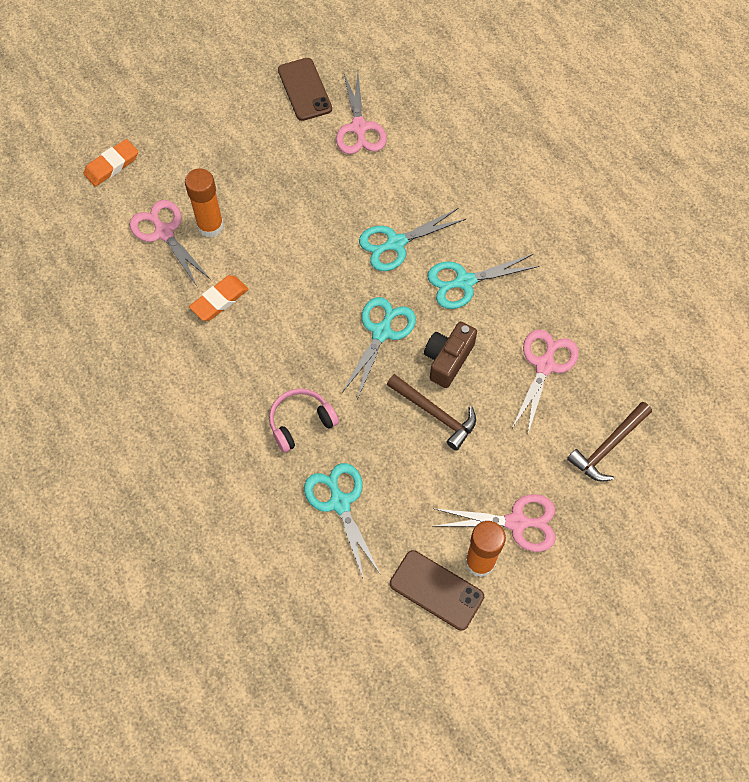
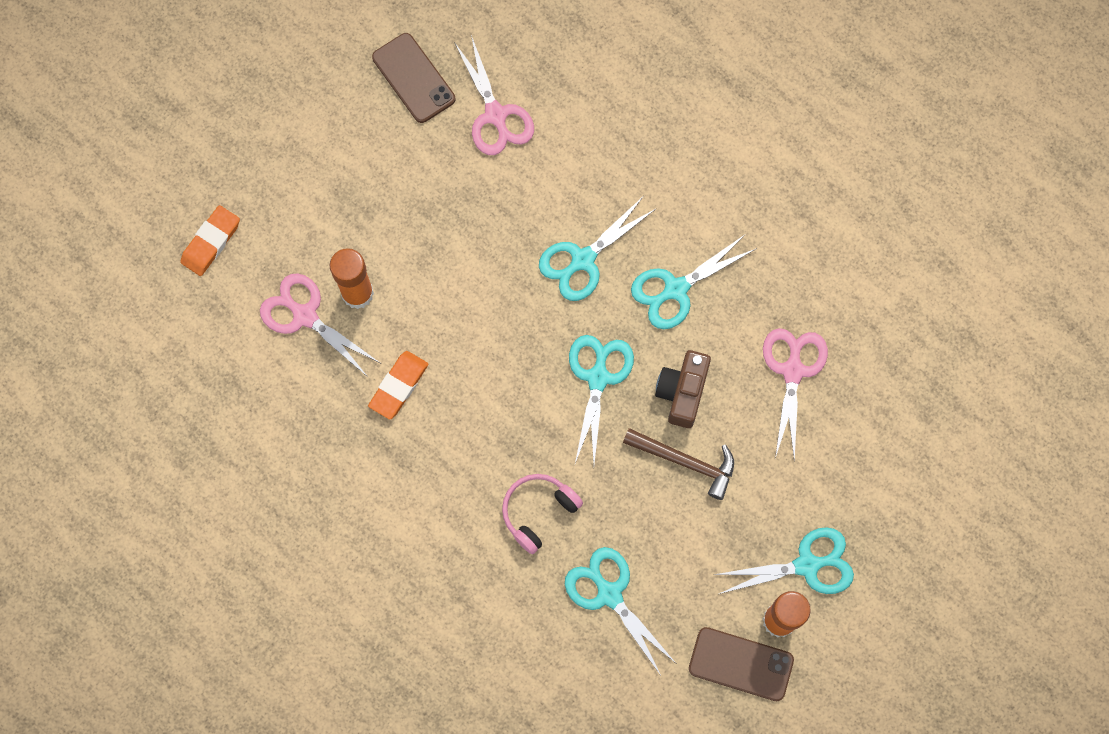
camera: 15 degrees left, 10 degrees up
(517, 522) = (807, 565): pink scissors -> turquoise scissors
(608, 446) = (885, 450): brown hammer -> none

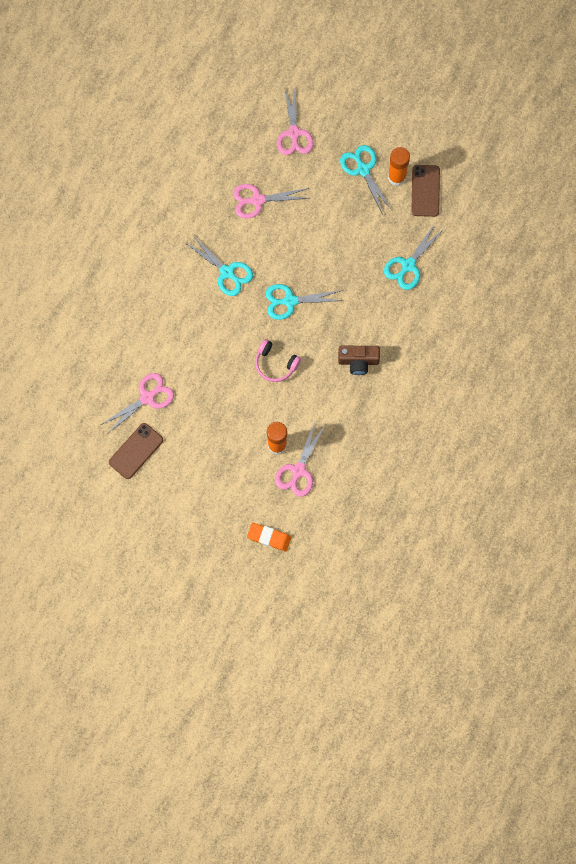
camera: 105 degrees left, 0 degrees up
(399, 386) = (325, 407): orange eraser -> none
(538, 511) = (374, 313): pink headphones -> pink headphones (275, 364)
(583, 260) = (223, 326): turquoise scissors -> none
(682, 392) = (286, 255): brown camera -> brown camera (358, 361)
(685, 462) = (324, 244): brown hammer -> none
(903, 464) = (294, 133): none -> pink scissors

